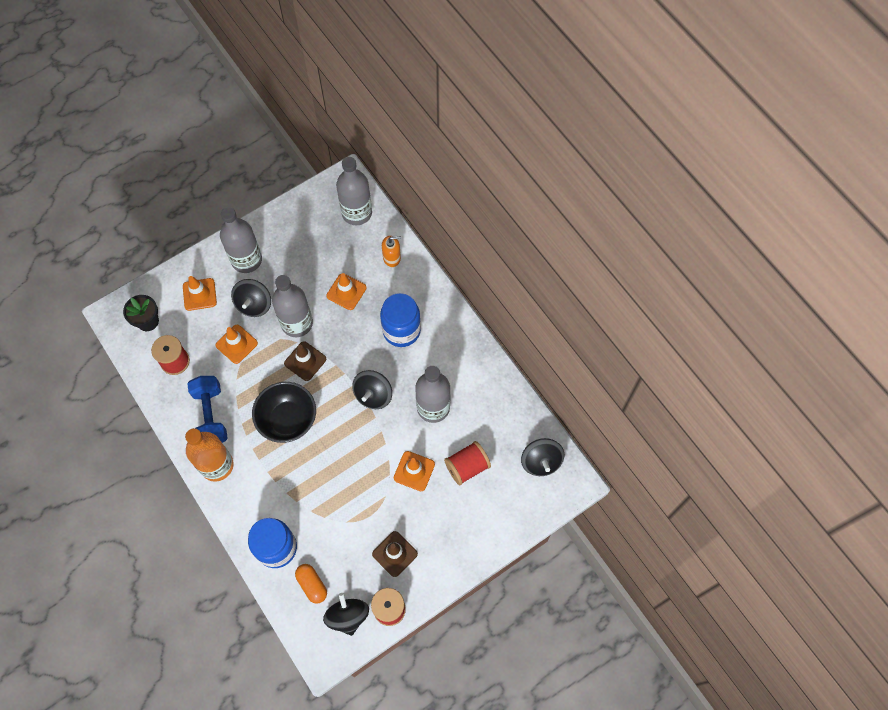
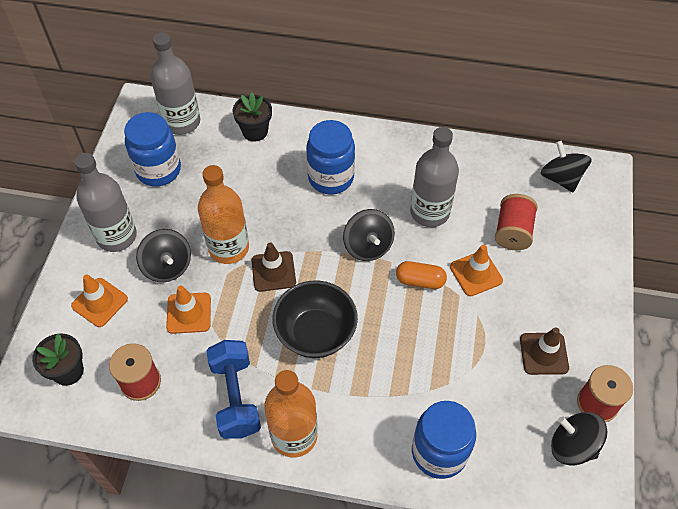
camera: 45 degrees left, 10 degrees down
(211, 416) = (235, 397): blue dumbbell -> blue dumbbell turned 45 degrees clockwise
(297, 323) = (228, 248): grey bottle -> orange bottle
(311, 235) = (158, 170): none -> blue jar
(312, 585) = (509, 451): orange capsule -> orange capsule (420, 281)
(346, 292) = (245, 187): orange traffic cone -> none
(392, 257) = (255, 131): orange soap dispenser -> black flower pot
(541, 462) = (561, 178): black spinning top -> black spinning top turned 150 degrees counterclockwise

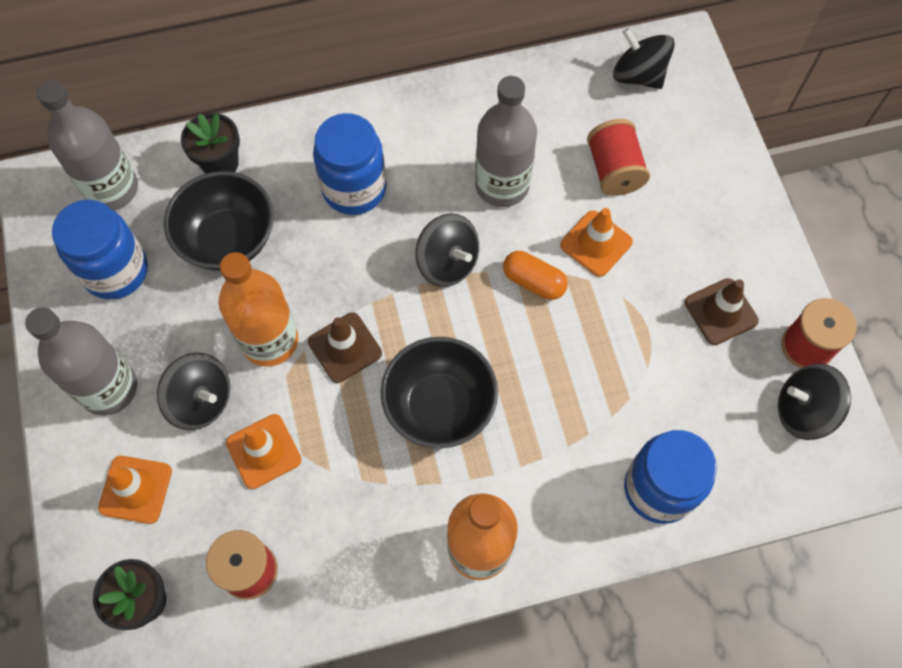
camera: 25 degrees left, 10 degrees up
(235, 178) = (228, 239): none -> black bowl
(235, 397) = (382, 534): blue dumbbell -> none
(420, 281) = (533, 282): orange capsule -> orange capsule turned 45 degrees clockwise

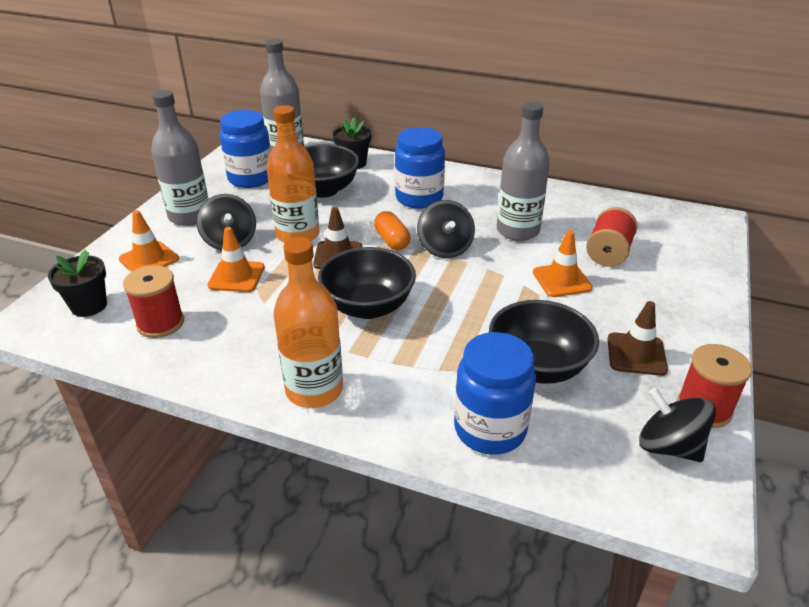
camera: 35 degrees right, 30 degrees down
(533, 282) = (496, 279): orange capsule -> orange capsule (392, 240)
(638, 75) = (666, 220): black spinning top -> none
(650, 385) = (537, 367): none -> black bowl

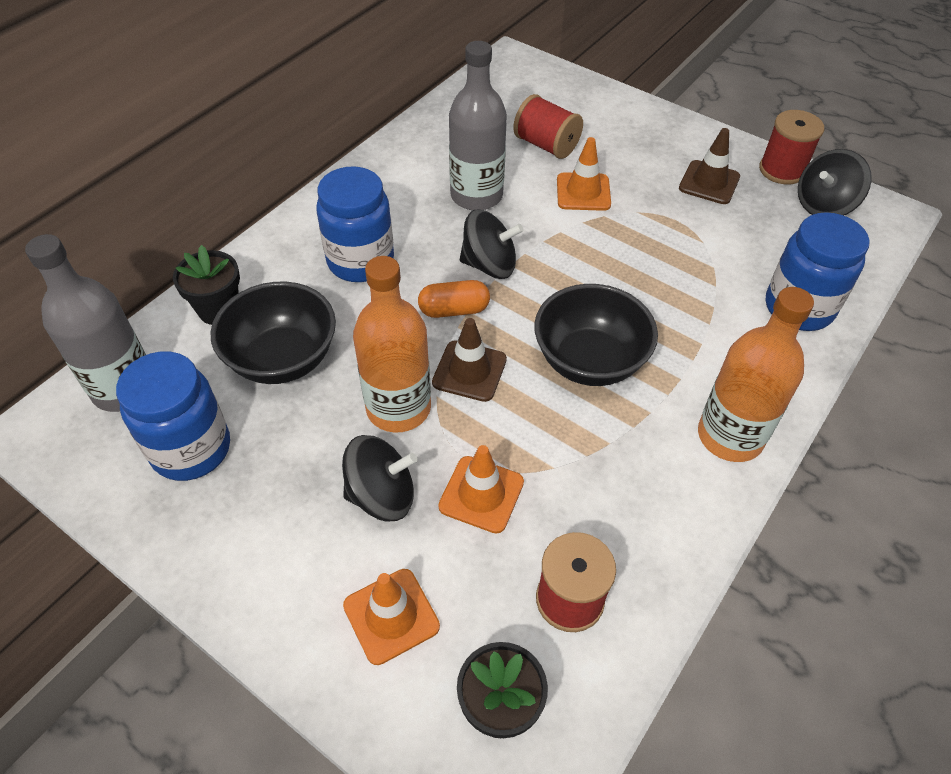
camera: 75 degrees left, 15 degrees up
(189, 216) = (277, 549): grey bottle -> none
(537, 367) = (717, 251): black bowl -> none

